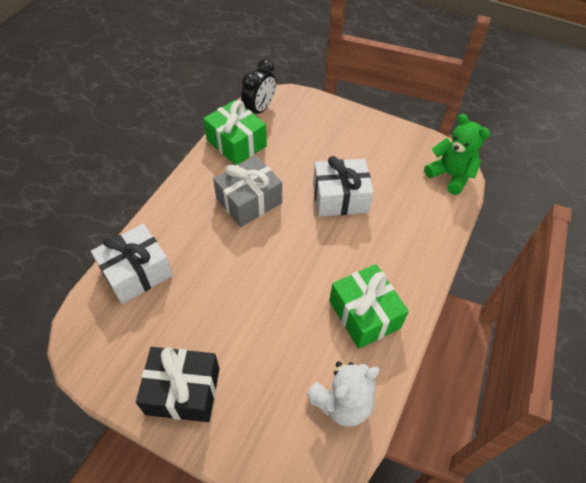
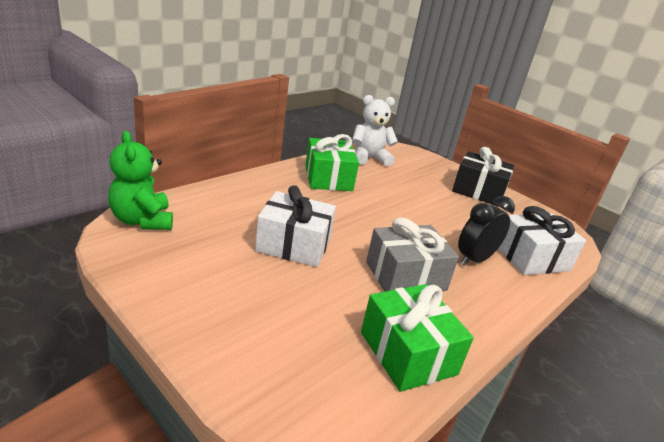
camera: 165 degrees left, 25 degrees down
(259, 109) = (349, 404): black clock -> black clock (474, 259)

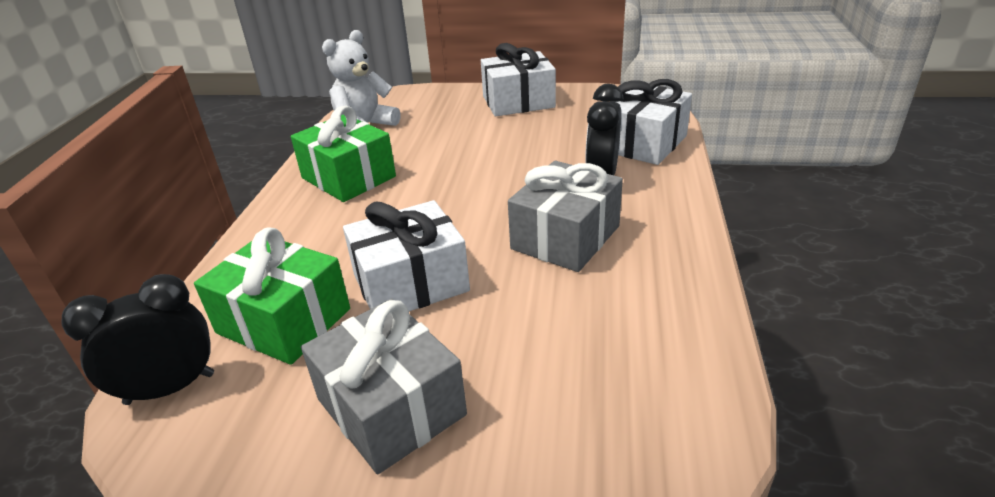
camera: 30 degrees left, 5 degrees up
(142, 221) = (170, 388): green teddy bear -> black clock
(214, 290) = (391, 407): none -> grey gift
(408, 353) = (667, 317): green gift -> green gift (284, 321)
(478, 191) = (518, 102): black gift -> white gift

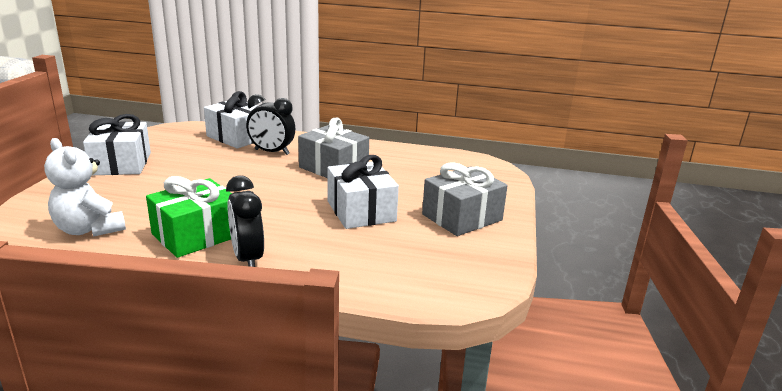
camera: 90 degrees left, 10 degrees down
(170, 388) = (446, 286): black clock -> black clock (247, 258)
(284, 321) = (387, 251): green gift -> none

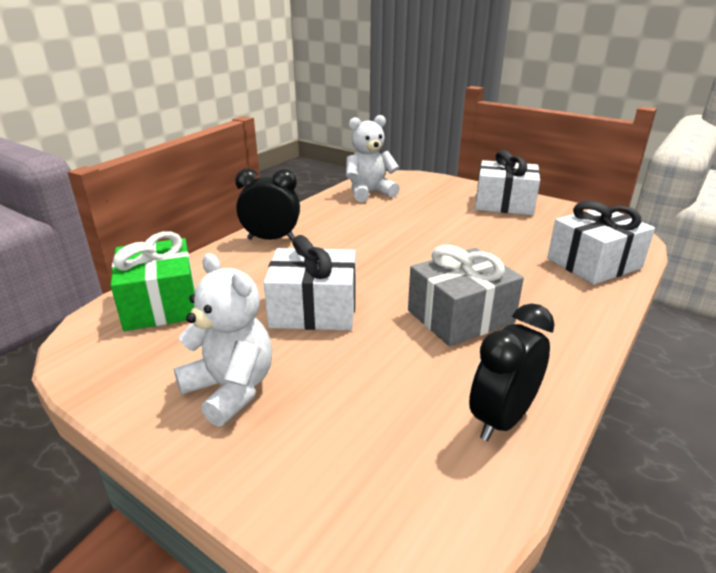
camera: 115 degrees right, 5 degrees up
(196, 235) = (330, 224): green gift -> green gift (161, 304)
(272, 152) = (531, 279): black clock -> black clock (502, 419)
(462, 217) = (231, 389): grey gift -> white teddy bear

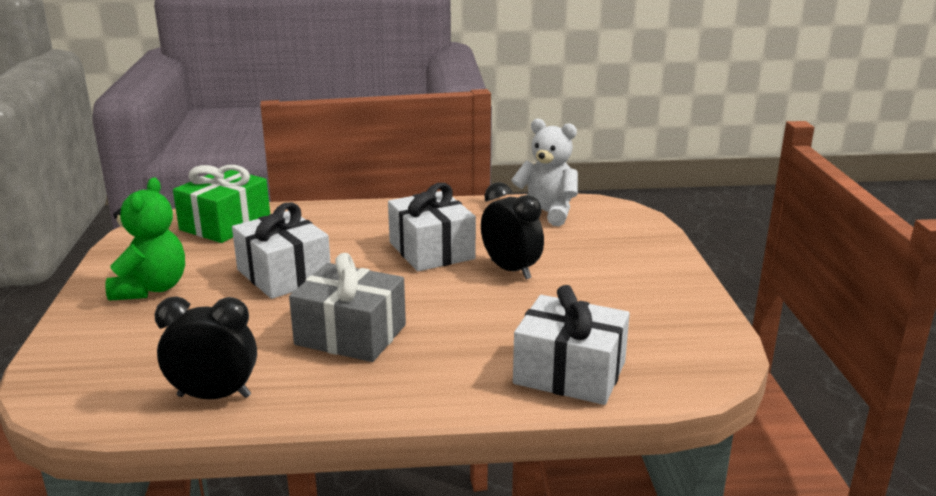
camera: 50 degrees right, 5 degrees down
(231, 389) = (151, 288): white teddy bear -> green teddy bear
(271, 239) = (376, 215): black clock -> black clock (510, 270)
(504, 203) = (651, 282): white gift -> white gift (431, 250)

